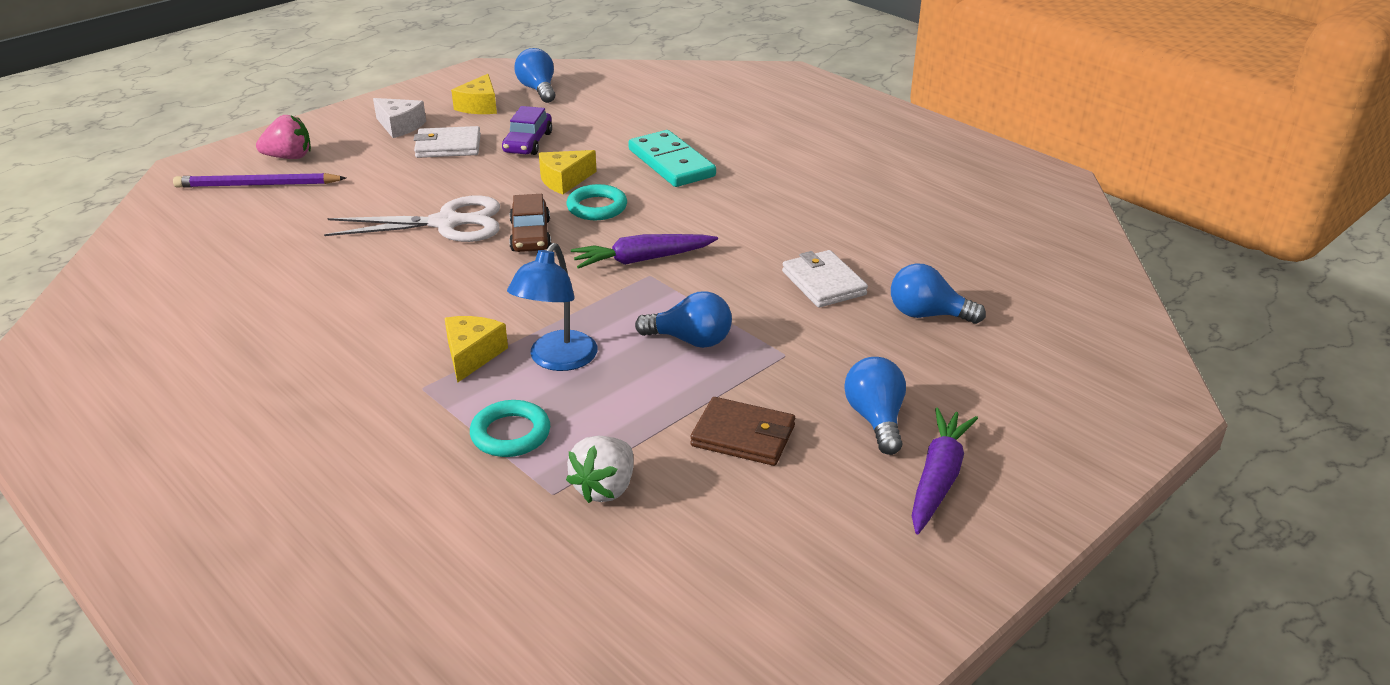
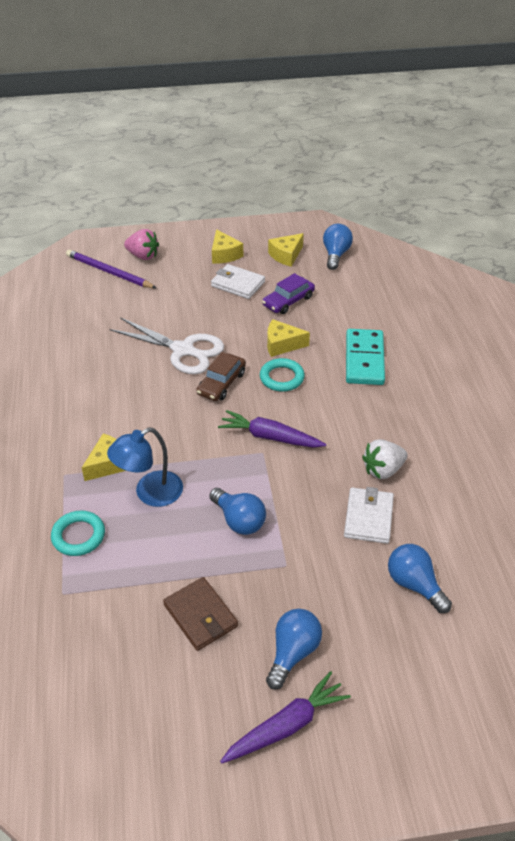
camera: 35 degrees right, 10 degrees up
(400, 126) = (224, 254): white cheese -> yellow cheese
(605, 488) = (91, 607): white strawberry -> white strawberry (383, 470)

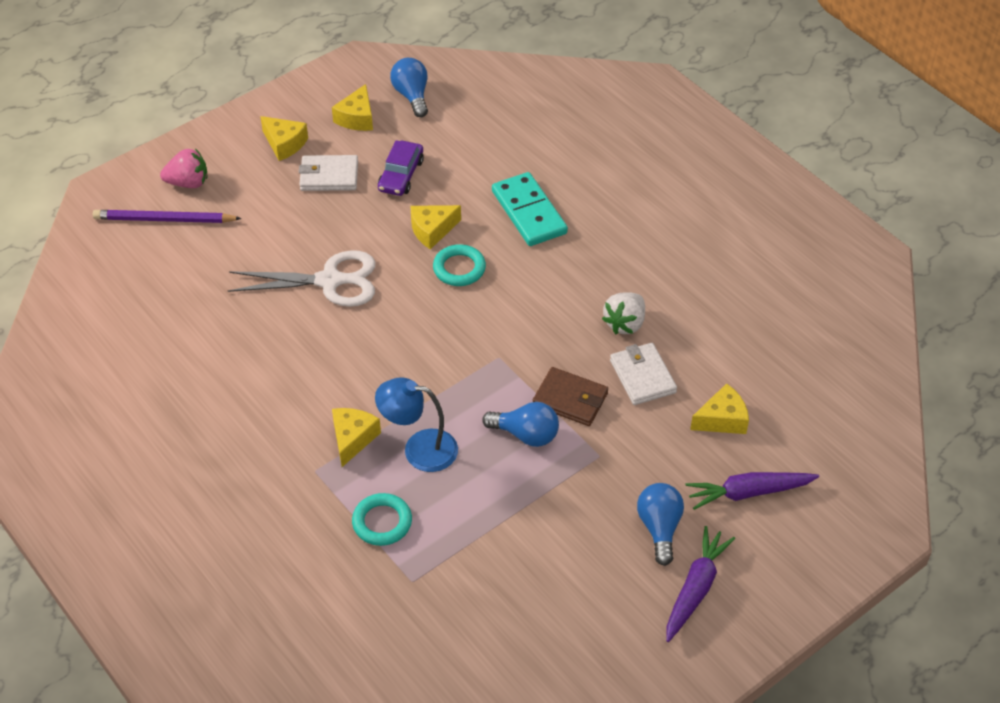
camera: 30 degrees left, 5 degrees up
(150, 493) = (419, 449): blue lamp -> blue lamp turned 75 degrees clockwise
(200, 616) = (556, 537): brown wallet -> brown wallet (570, 399)
(221, 383) = (401, 301): brown car -> none
(269, 437) = (493, 338): purple carrot -> purple carrot (748, 493)
(414, 584) = (722, 419): blue light bulb -> yellow cheese

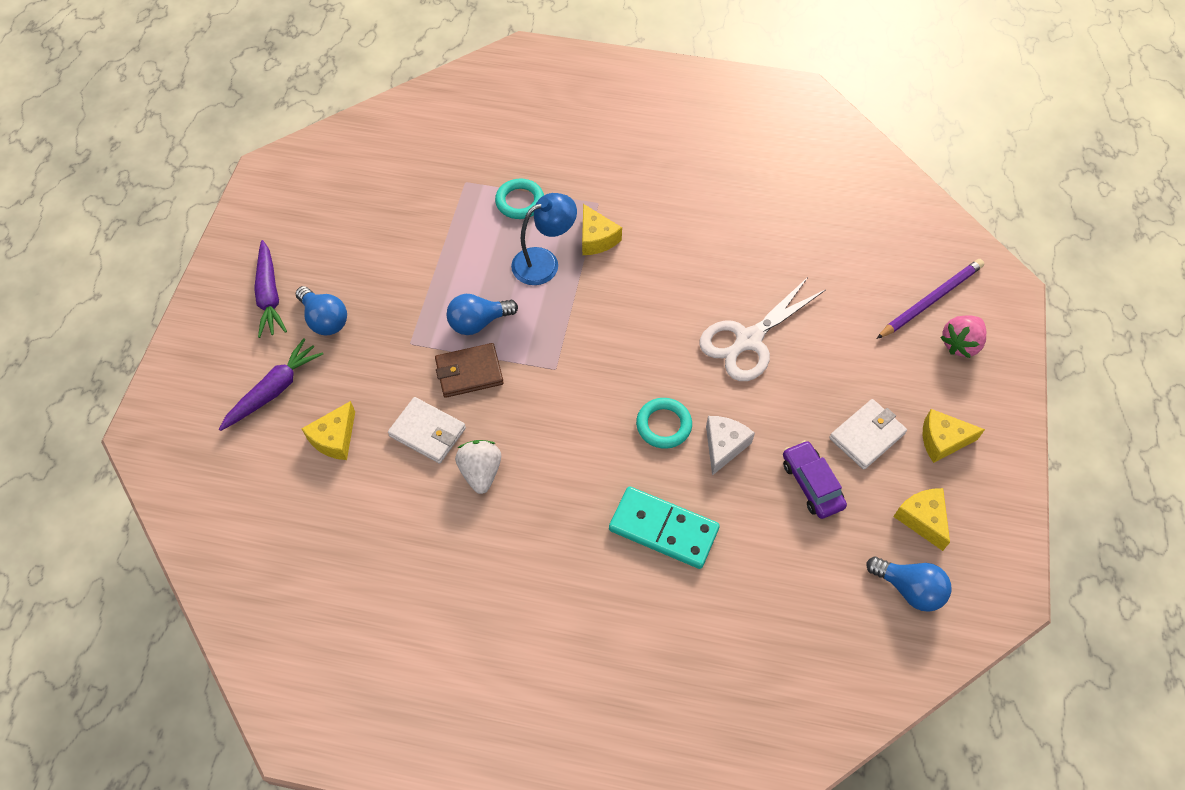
camera: 140 degrees right, 10 degrees up
(432, 230) = (724, 446): yellow cheese -> white cheese

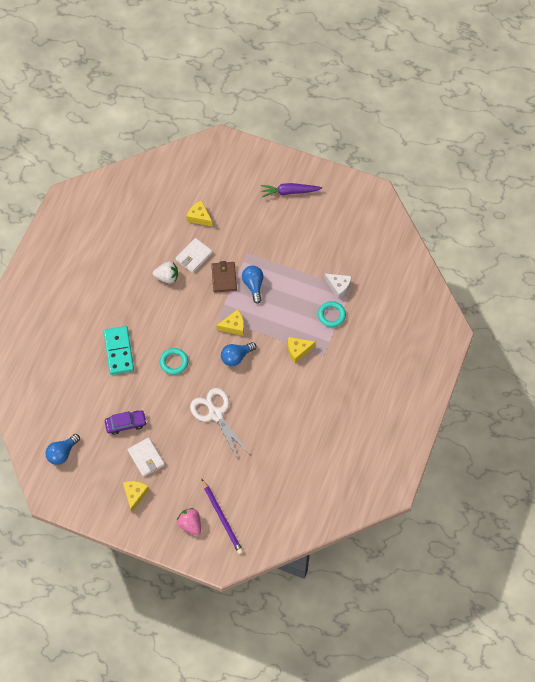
camera: 100 degrees right, 5 degrees up
(274, 390) = (232, 193): purple carrot -> none
(325, 320) = (269, 216): blue light bulb -> blue light bulb (236, 357)
(544, 262) = (287, 322): blue lamp -> none
(663, 529) = (118, 351): turquoise domino -> turquoise domino turned 45 degrees counterclockwise
(724, 446) = (156, 388): white cheese -> white cheese (338, 286)
(922, 519) = (95, 470): yellow cheese -> yellow cheese (233, 326)

